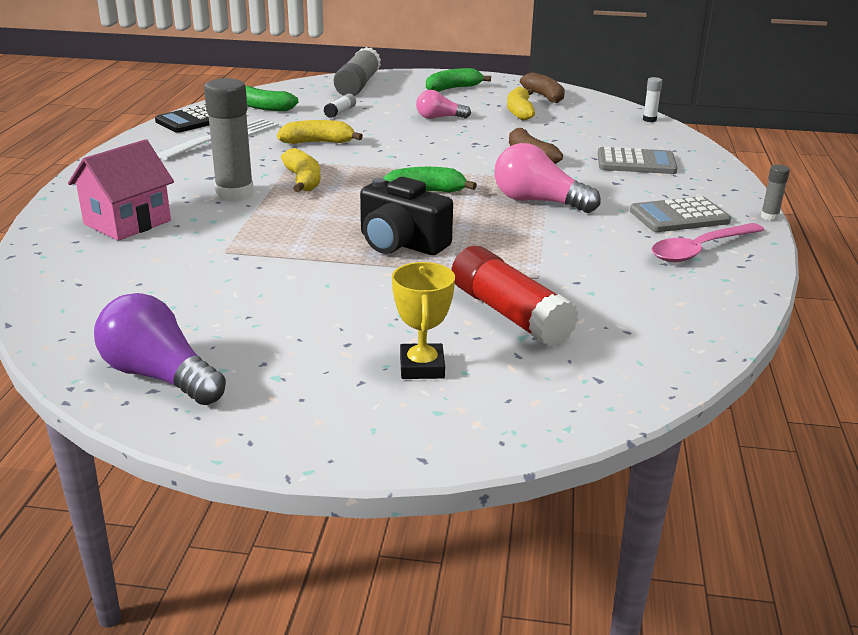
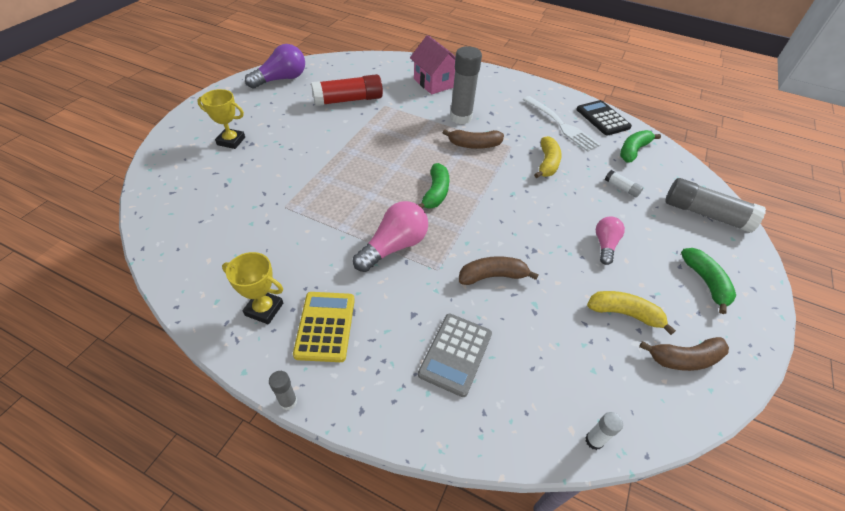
camera: 105 degrees right, 20 degrees up
(303, 180) = (474, 145): yellow banana -> brown banana
(401, 243) = (361, 164): black camera -> none
(509, 314) = (253, 182): red glue stick -> red glue stick (348, 100)
(679, 216) = (325, 326): grey calculator -> yellow calculator
(700, 250) = (264, 309): pink spoon -> yellow trophy

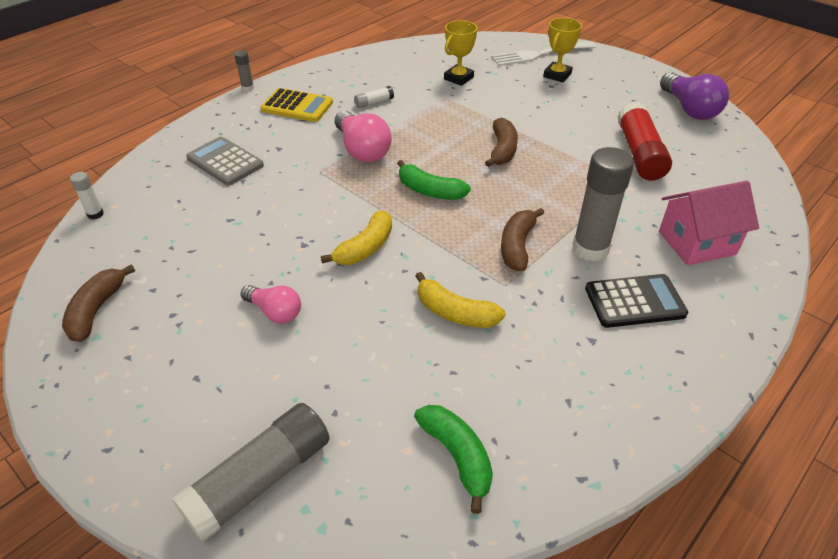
camera: 110 degrees right, 5 degrees down
(264, 309) = (331, 83): yellow trophy -> yellow trophy (458, 78)
(492, 276) = (288, 203): brown banana -> brown banana (502, 150)
(560, 125) = (557, 371): white fork -> white fork (540, 54)
(602, 118) = (573, 454): black calculator -> black calculator (634, 301)
(621, 188) = (368, 385): white glue stick -> white glue stick (374, 102)
(624, 314) = (178, 286): yellow banana -> yellow banana (365, 248)
(705, 282) = (155, 392): green banana -> none

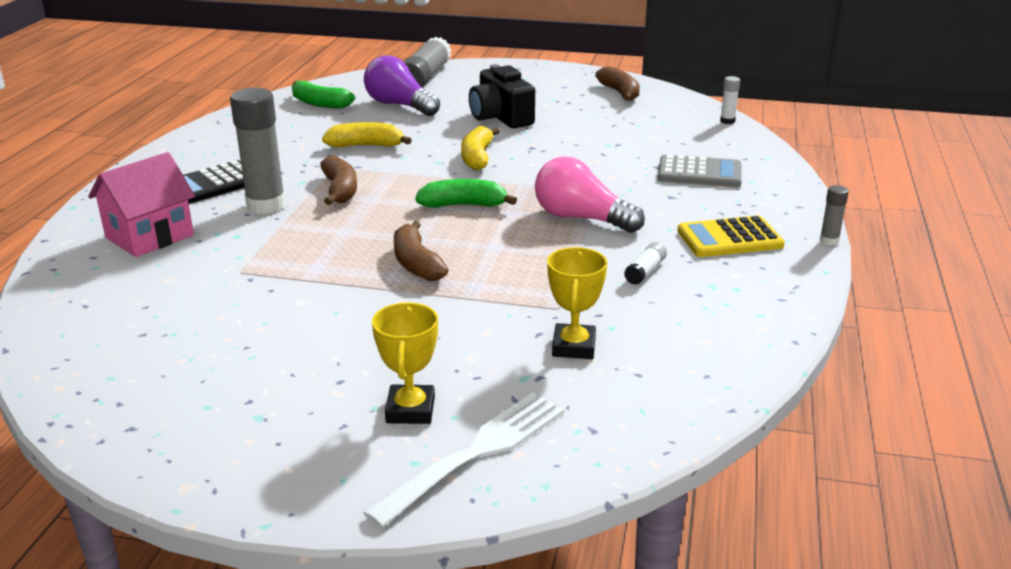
camera: 150 degrees right, 15 degrees down
(275, 312) = (501, 117): pink light bulb -> black camera
(639, 153) = (225, 310): red glue stick -> none
(689, 109) = (141, 412): purple light bulb -> purple light bulb (399, 105)

